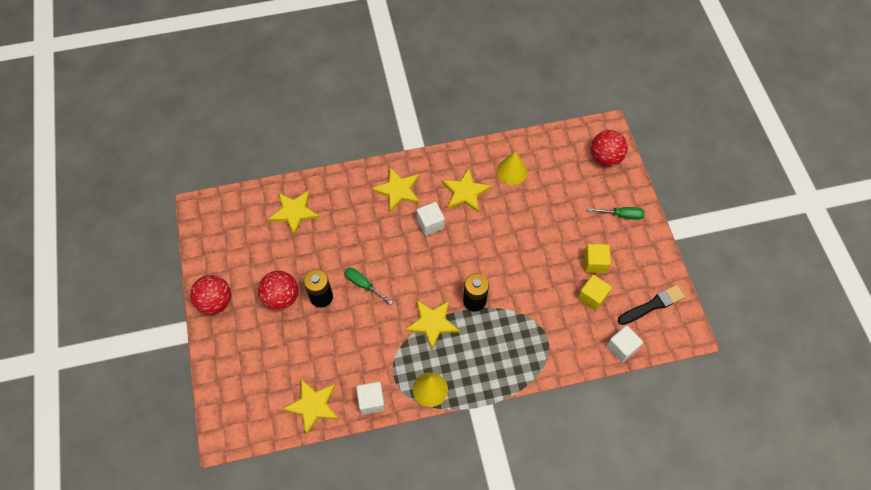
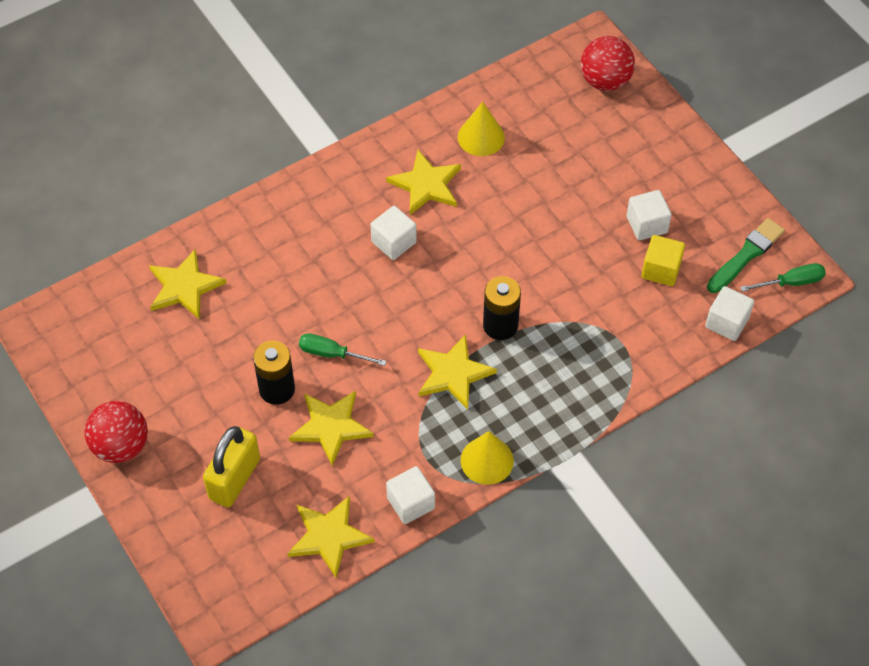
camera: 20 degrees left, 5 degrees down
(272, 347) = (234, 479): none -> yellow padlock
(281, 298) = (218, 409): red ball -> none
(398, 190) = (326, 211): yellow star -> yellow star (331, 426)
(595, 263) = (646, 224): yellow cube -> white cube
(621, 215) = (658, 150): green screwdriver -> green screwdriver (791, 282)
(652, 305) = (746, 255): black brush -> green brush

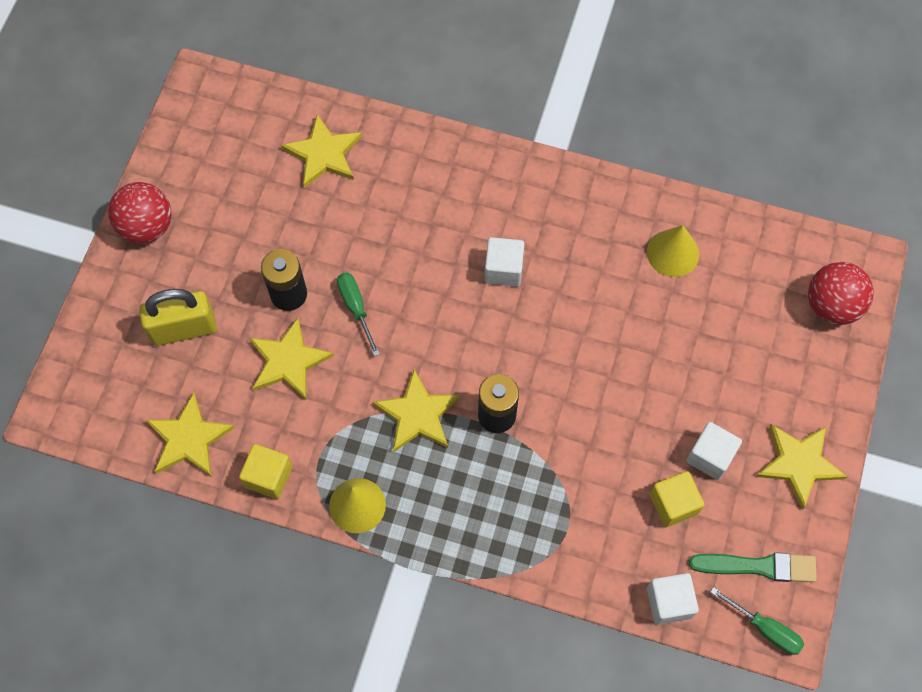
camera: 50 degrees right, 10 degrees up
(411, 503) = (268, 476): white cube -> yellow cube
(426, 184) = (583, 249): yellow star -> yellow star (799, 463)

